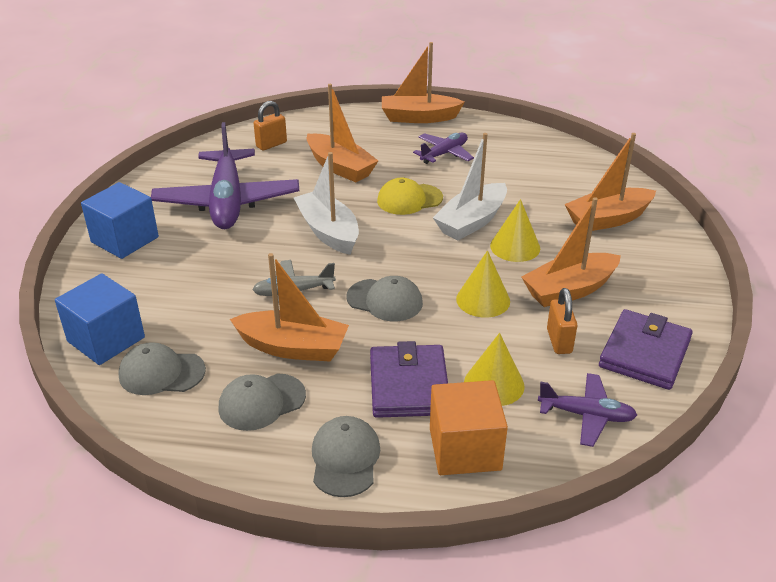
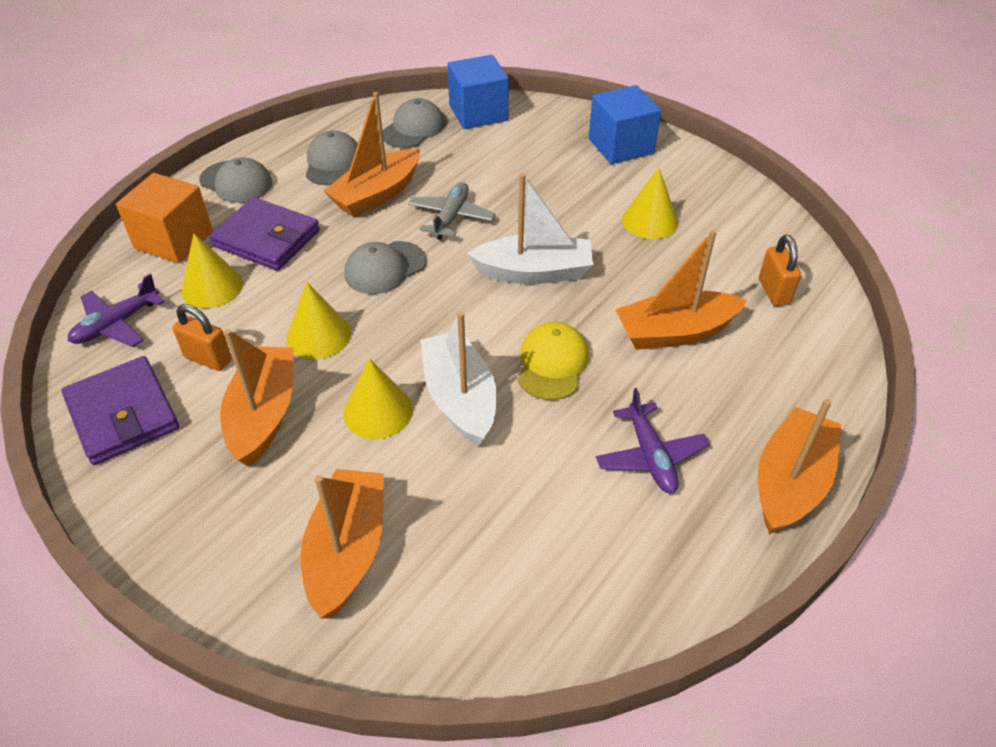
camera: 120 degrees right, 10 degrees up
(227, 201) = (650, 221): purple plane -> yellow cone

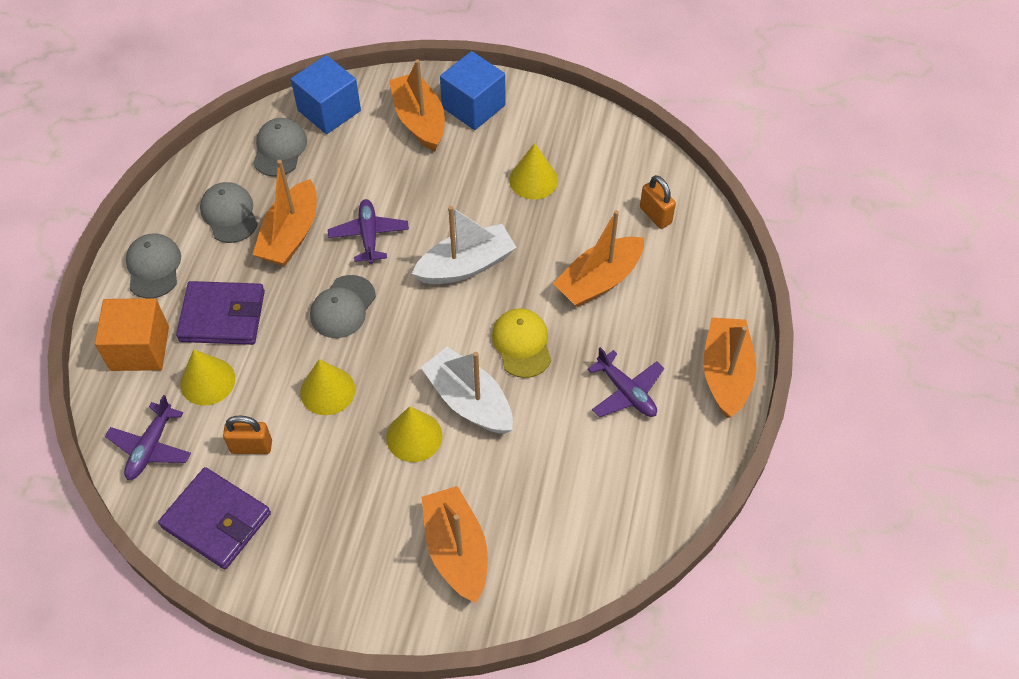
camera: 25 degrees left, 10 degrees up
(236, 182) = (154, 267): grey cap -> grey cap turned 105 degrees counterclockwise
(264, 414) = (328, 474): orange boat -> orange boat (419, 120)
(451, 217) = (369, 235): grey plane -> purple plane

